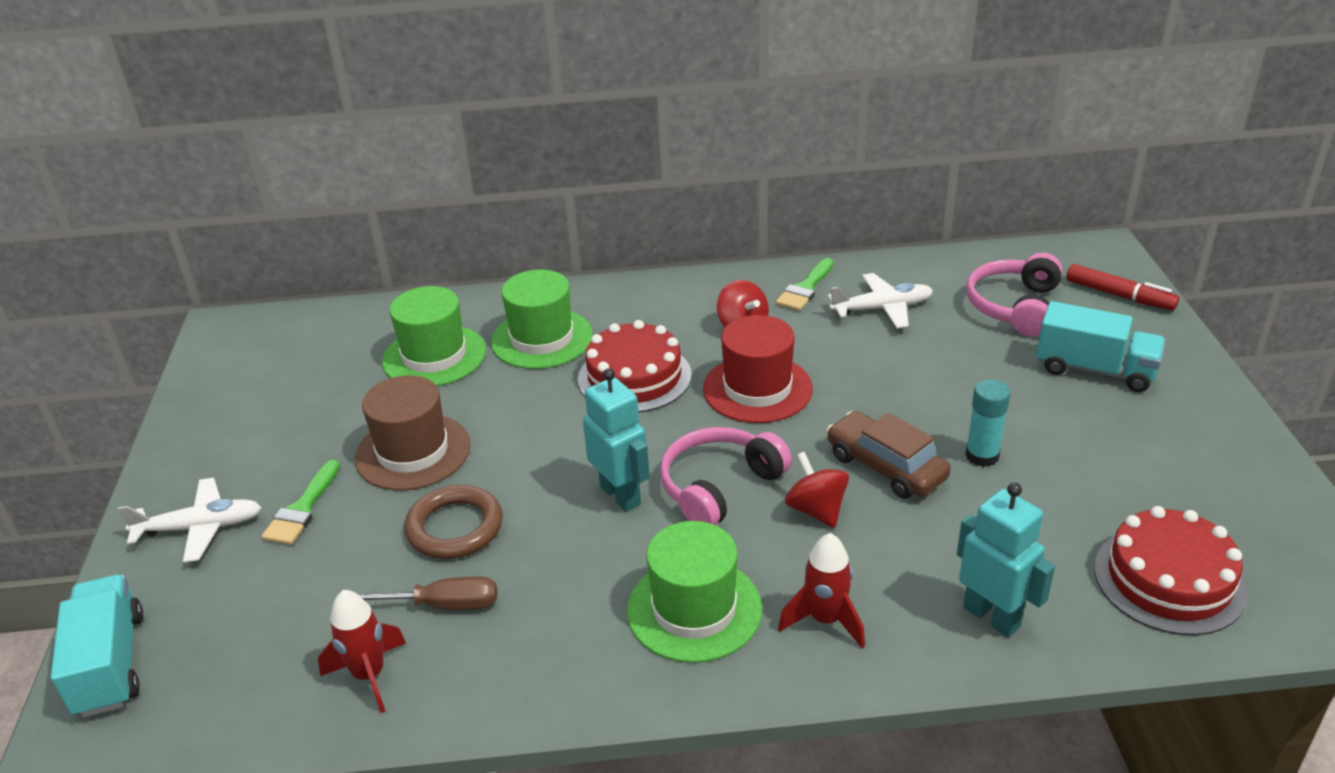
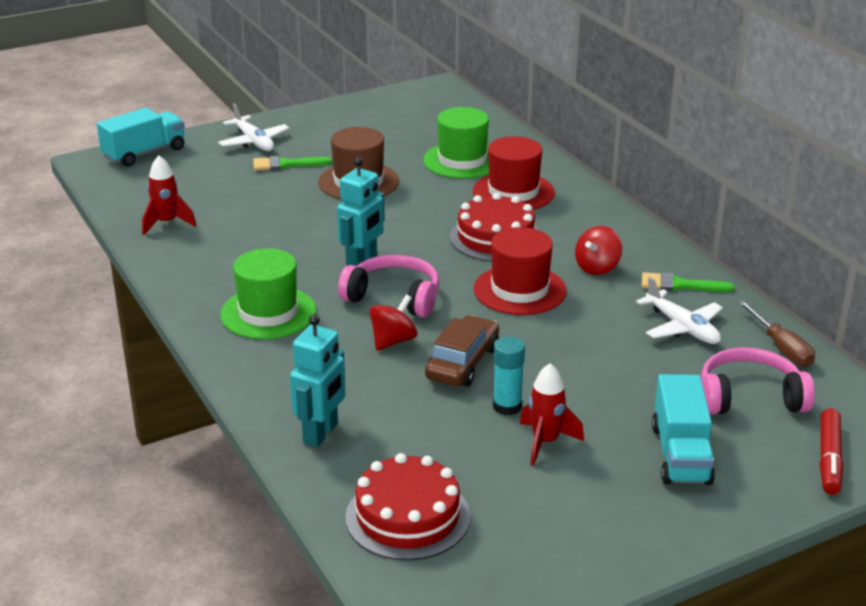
camera: 65 degrees right, 5 degrees down
(440, 605) = (229, 228): brown screwdriver -> brown screwdriver (781, 348)
(455, 527) = (297, 215): brown ring -> none
(542, 339) = (513, 192): green hat -> red hat
(825, 620) = (283, 364): red rocket -> red rocket (545, 442)

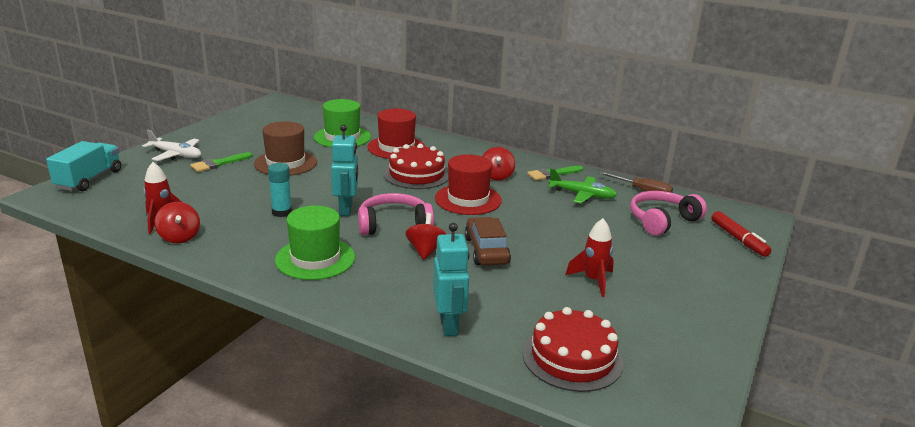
camera: 35 degrees left, 5 degrees down
(165, 247) = (179, 237): none -> red spinning top
(507, 406) = (545, 267): turquoise glue stick -> turquoise glue stick (281, 212)
(681, 454) = (670, 262): turquoise truck -> none
(682, 327) = (582, 195): white plane -> green plane

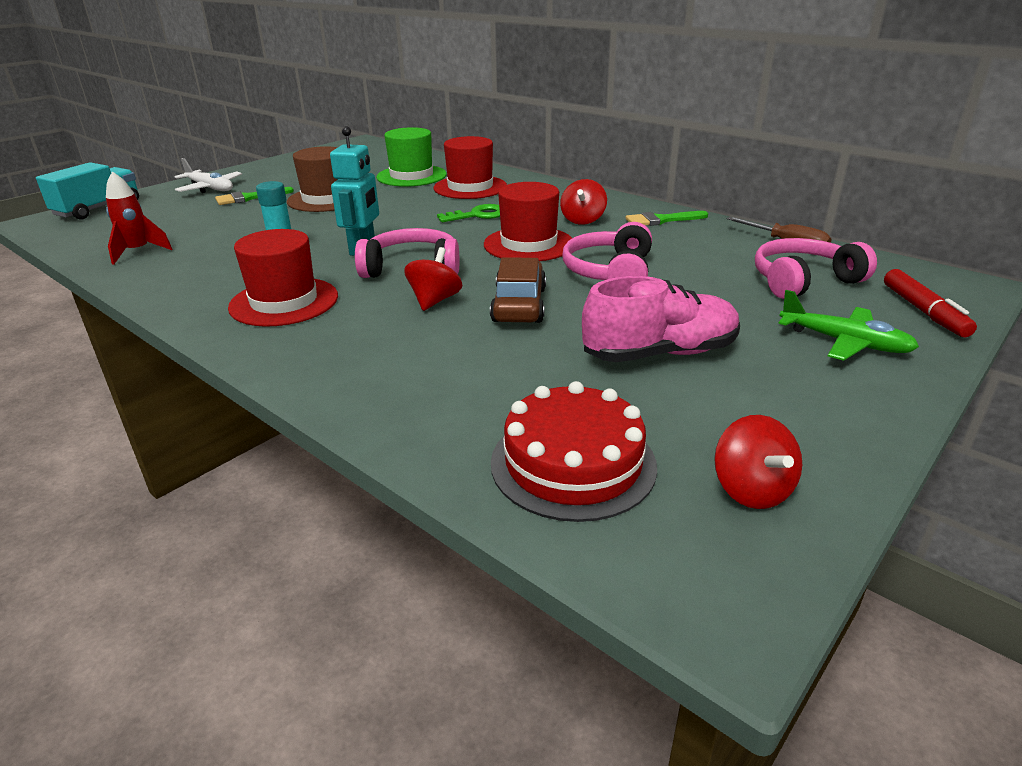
camera: 15 degrees right, 5 degrees up
(179, 237) = (142, 269): red spinning top -> red spinning top (751, 490)
(315, 259) = (284, 302): green hat -> red hat
(416, 174) = (478, 215): red cake -> green key
(449, 325) = (407, 398): turquoise robot -> none
(536, 220) = (610, 272): none -> pink headphones
(582, 195) = (693, 245): green plane -> green plane (845, 342)
(593, 281) = (660, 353): red rocket -> pink shoe

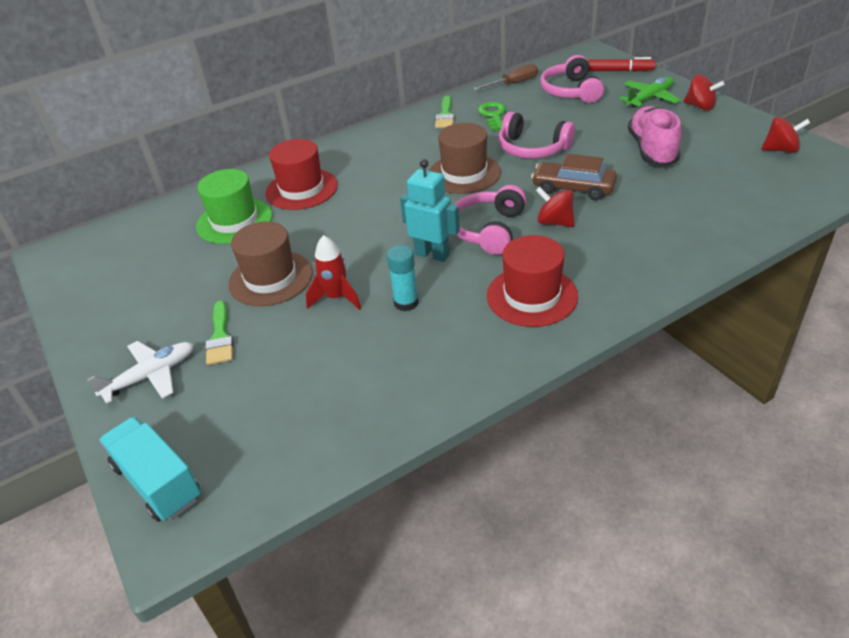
camera: 70 degrees left, 10 degrees up
(138, 252) = (359, 410): red rocket -> red rocket (336, 298)
(478, 215) = (382, 191): green key -> green key (493, 115)
(528, 244) = (464, 173): red hat -> brown hat
(573, 463) = (761, 191): red cake -> none
(583, 220) = (425, 145): red spinning top -> red spinning top (700, 106)

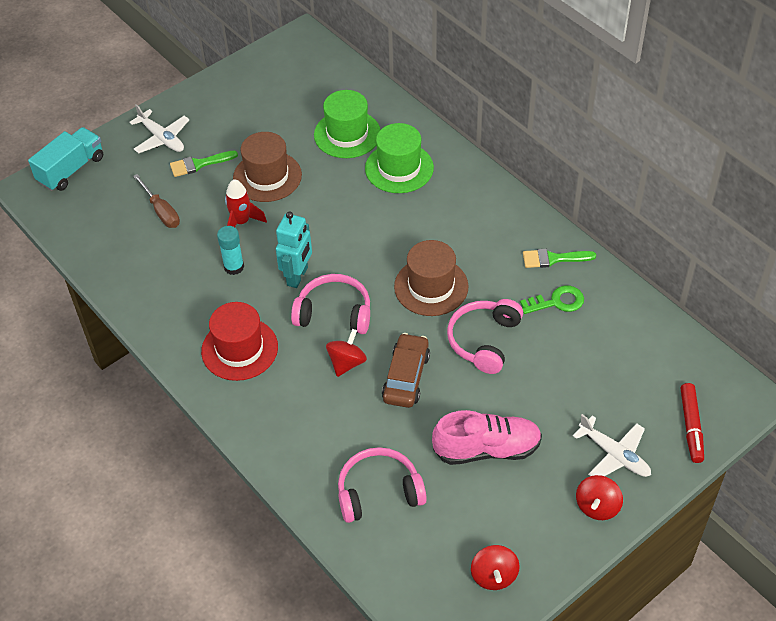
camera: 80 degrees right, 10 degrees up
(301, 189) = (399, 168): red hat -> green hat
(513, 83) = (640, 316): brown screwdriver -> brown screwdriver (161, 211)
(571, 91) = (626, 374): pink headphones -> pink headphones (379, 492)
(650, 98) = (614, 455): green plane -> white plane

